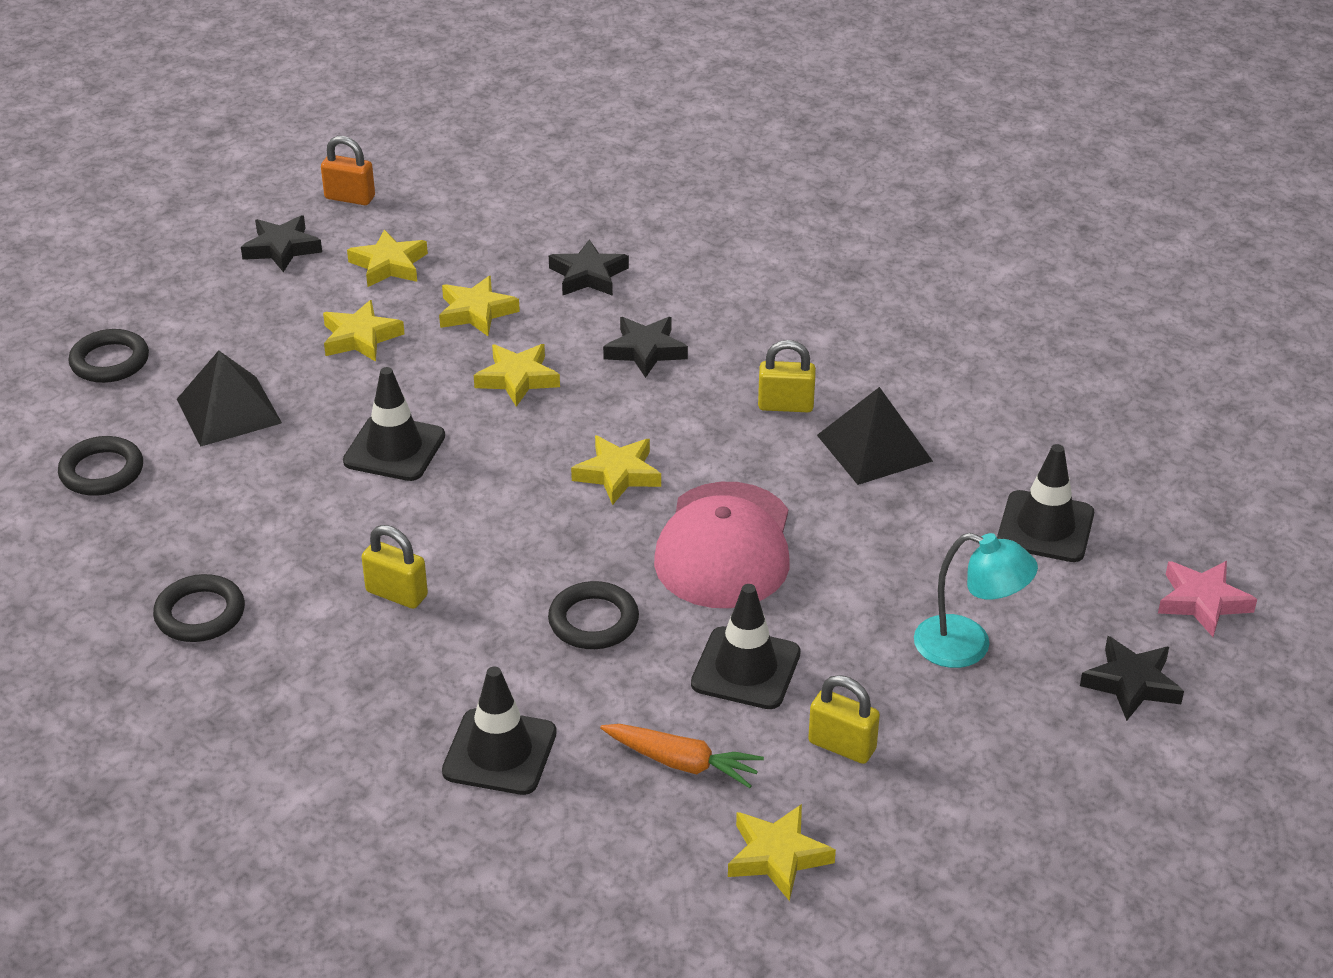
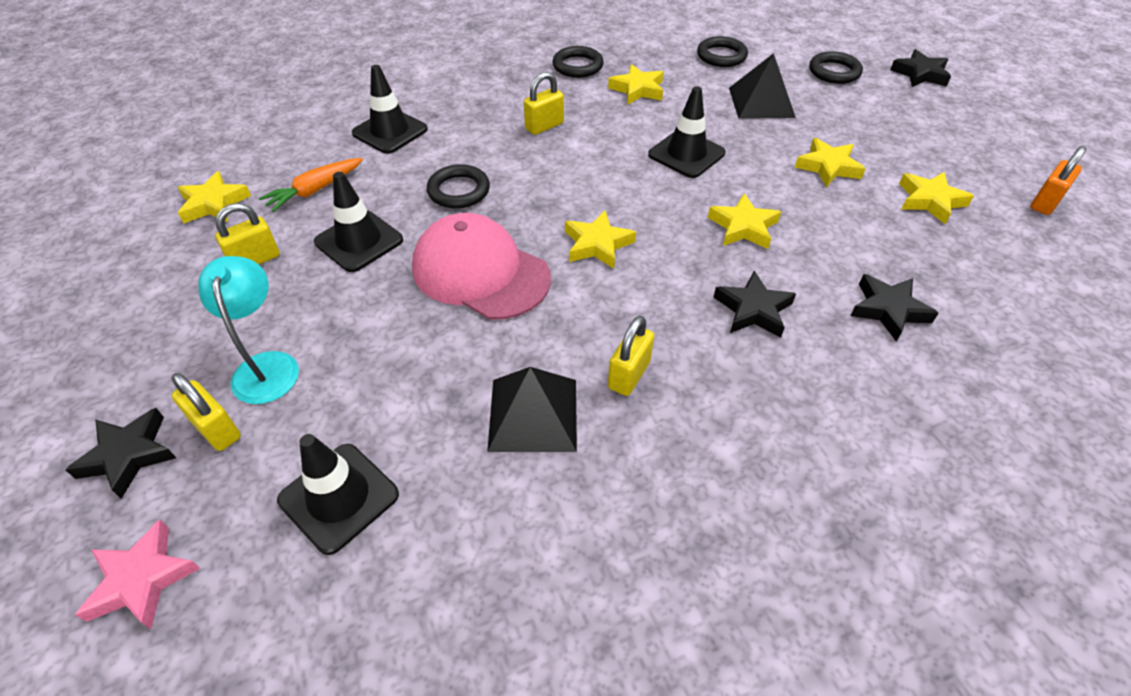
camera: 115 degrees right, 10 degrees up
(282, 248) = (964, 156): black star -> black star (920, 74)
(476, 312) = (846, 229): yellow star -> yellow star (638, 89)
(968, 646) = (266, 366): turquoise lamp -> turquoise lamp turned 120 degrees clockwise
(1058, 639) = (216, 429): none -> yellow padlock

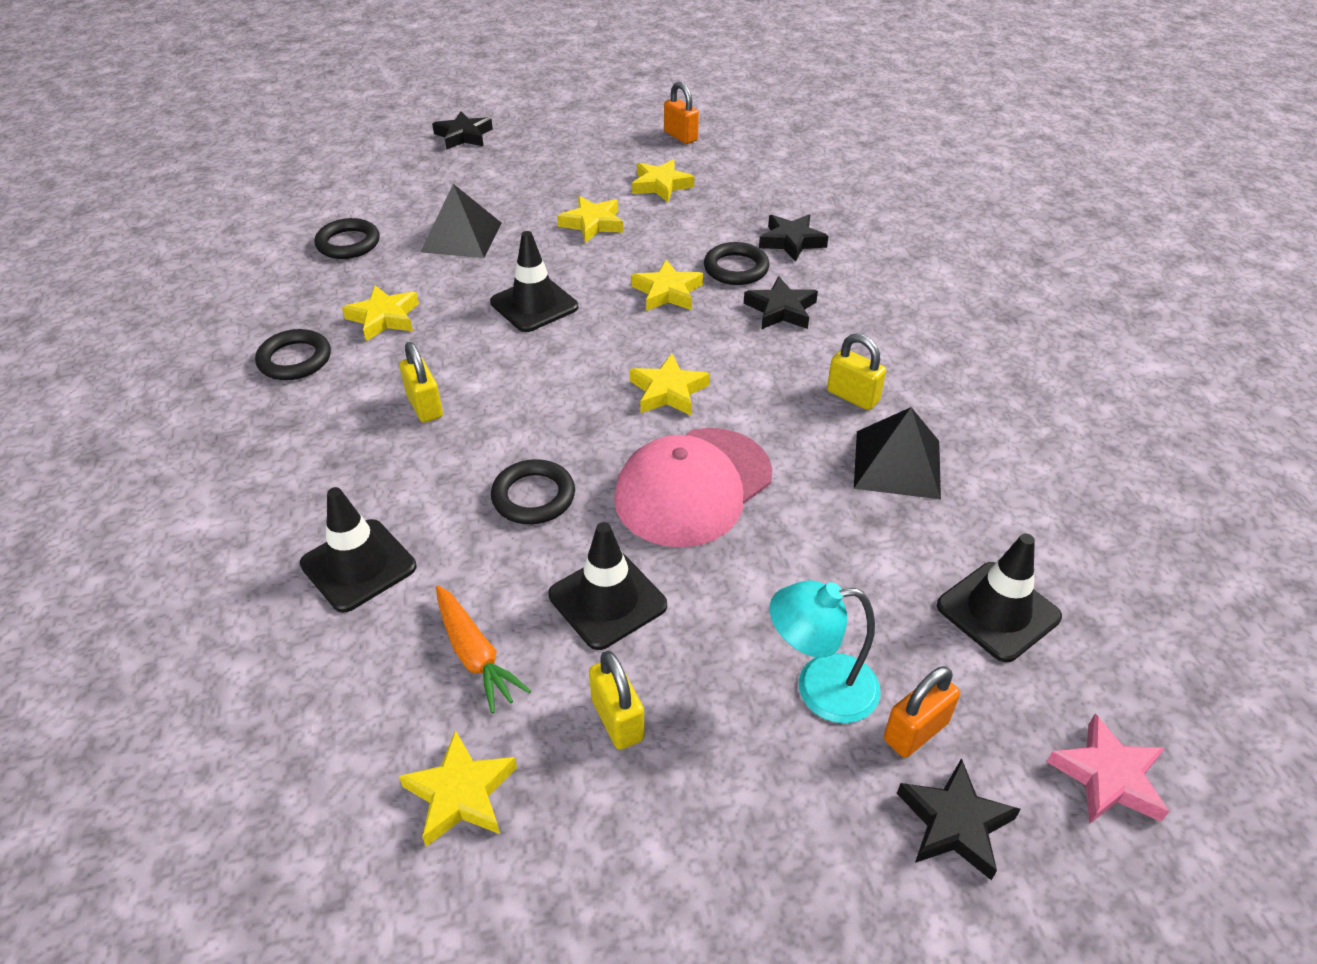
camera: 80 degrees left, 5 degrees down
(216, 429) = (915, 731): yellow padlock -> orange padlock
(834, 72) = (430, 180): black ring -> black ring (736, 268)

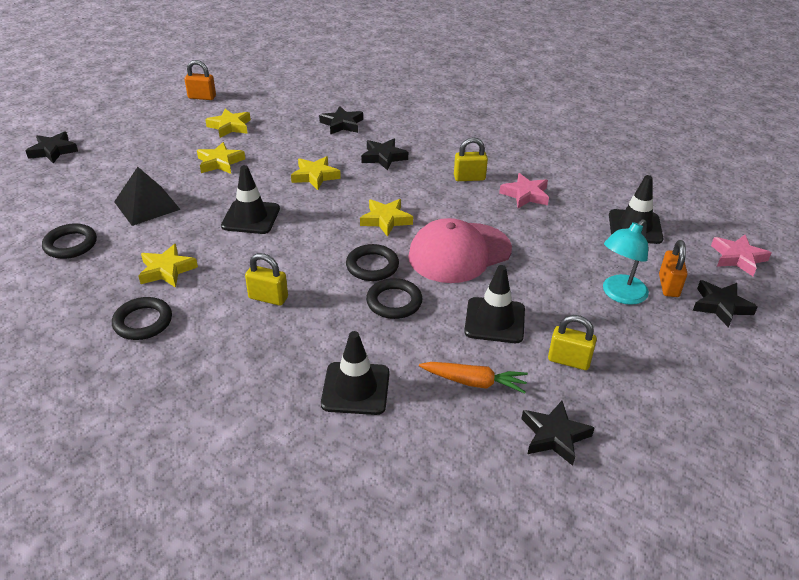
camera: 45 degrees left, 5 degrees down
(461, 794) = (554, 436): yellow star -> black star
(693, 487) = (459, 253): pink cap -> pink cap turned 60 degrees clockwise
(736, 268) = (333, 149): black ring -> black ring (372, 266)
(897, 464) = (525, 195): black pyramid -> pink star

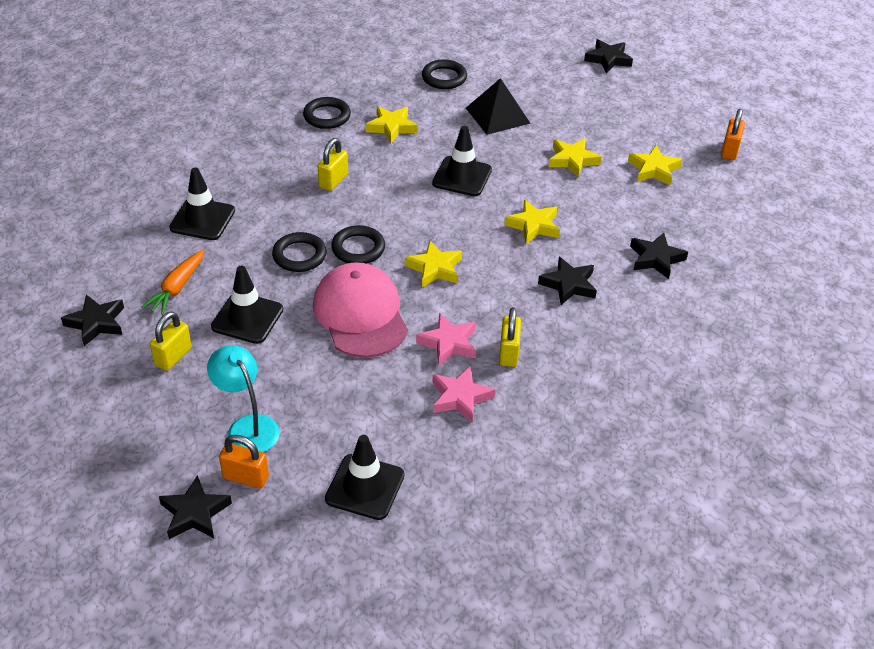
camera: 100 degrees right, 5 degrees up
(738, 258) = (270, 573): pink star -> pink star (448, 343)

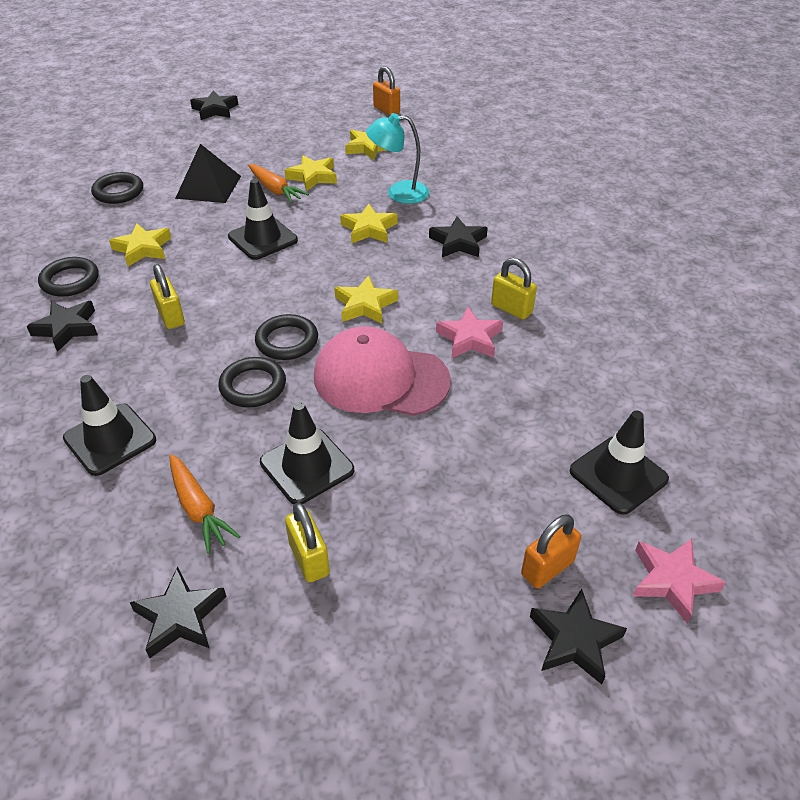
camera: 55 degrees left, 0 degrees up
(247, 427) = (472, 535): turquoise lamp -> turquoise lamp (398, 193)
(460, 397) = (544, 361): pink star -> pink star (672, 581)
(531, 150) = (275, 190): none -> orange carrot
(656, 259) = (469, 190): black star -> black star (67, 328)

